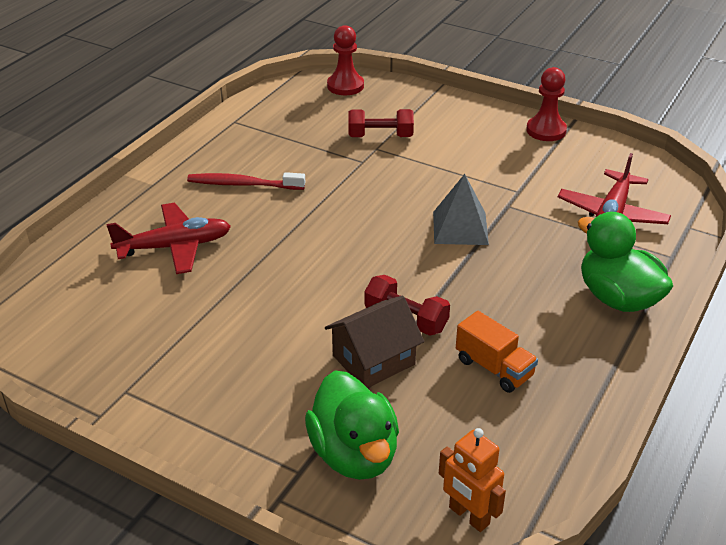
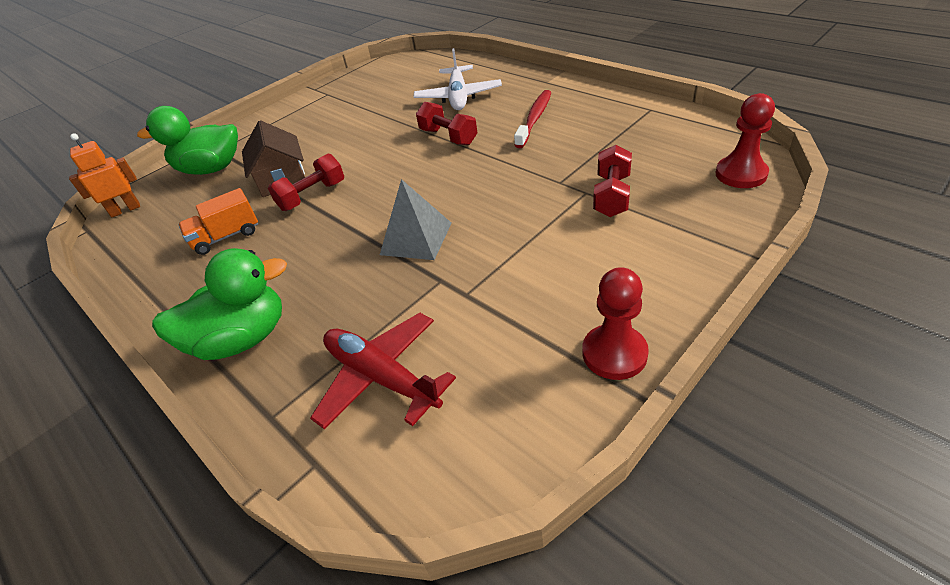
camera: 110 degrees right, 5 degrees up
(175, 247) = (458, 97): red plane -> white plane
(277, 238) = (448, 137): none -> red dumbbell

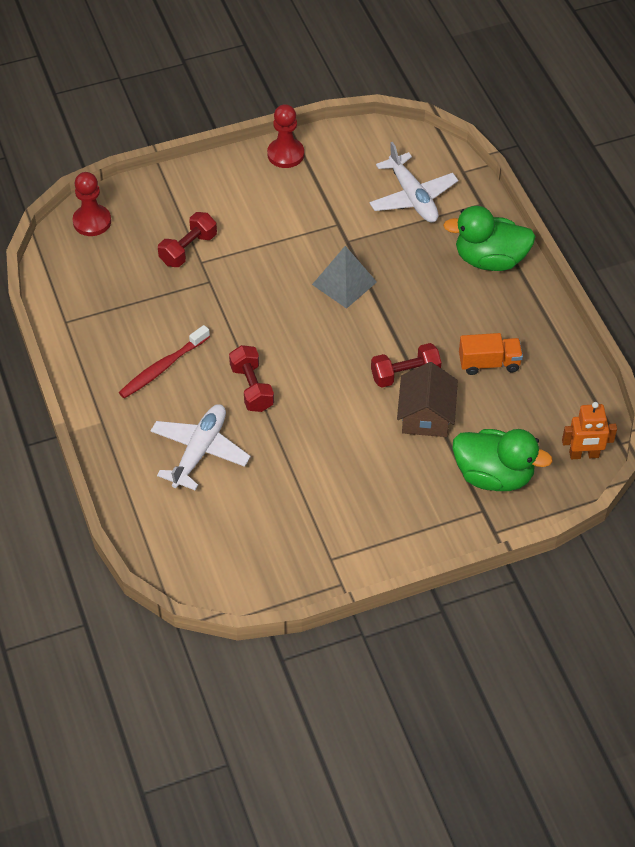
camera: 160 degrees left, 10 degrees up
(381, 377) = (412, 197): red plane -> white plane

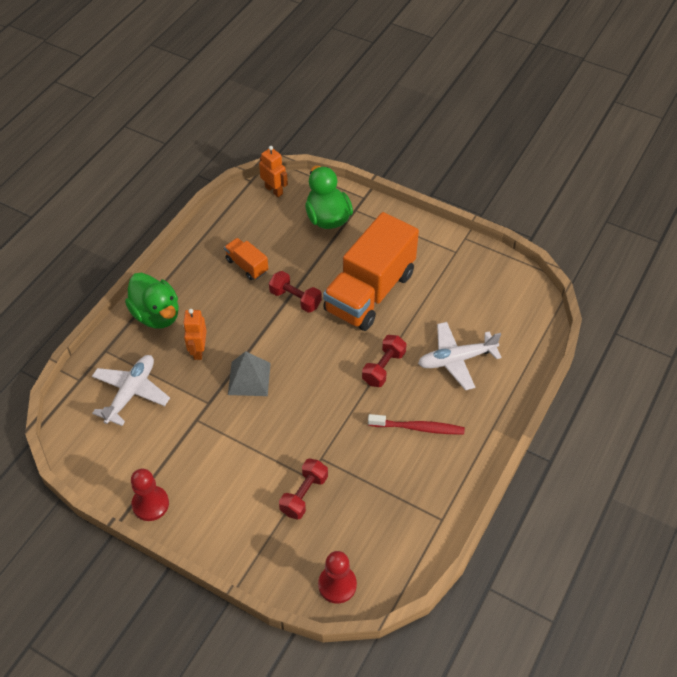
camera: 130 degrees left, 0 degrees up
(188, 249) = (304, 495): red dumbbell -> red dumbbell turned 60 degrees counterclockwise
(353, 441) = (370, 292): none -> orange truck
(414, 266) = (198, 350): none -> orange robot
(426, 415) = (316, 271): brown house -> none

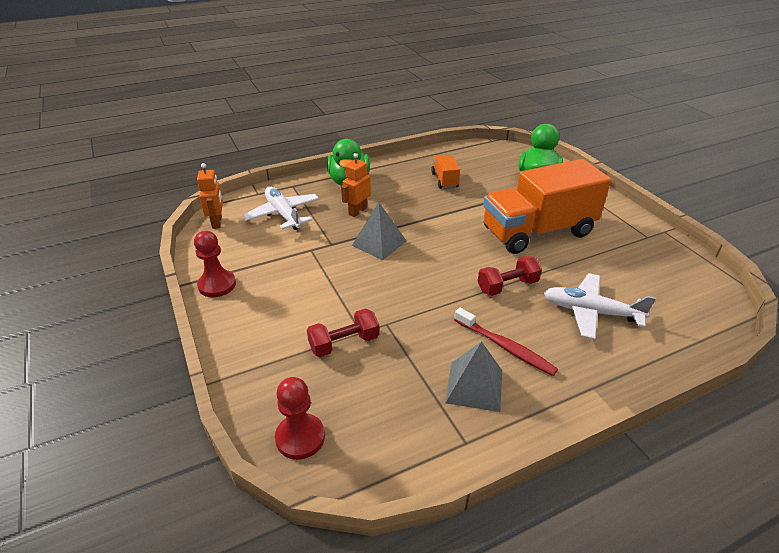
camera: 35 degrees right, 15 degrees down
(131, 393) = (283, 214): white plane -> white plane turned 90 degrees counterclockwise
(274, 190) = (506, 150): orange robot -> orange robot (217, 222)
(295, 299) = (466, 212): red dumbbell -> none
(419, 474) = (474, 386): none -> grey pyramid

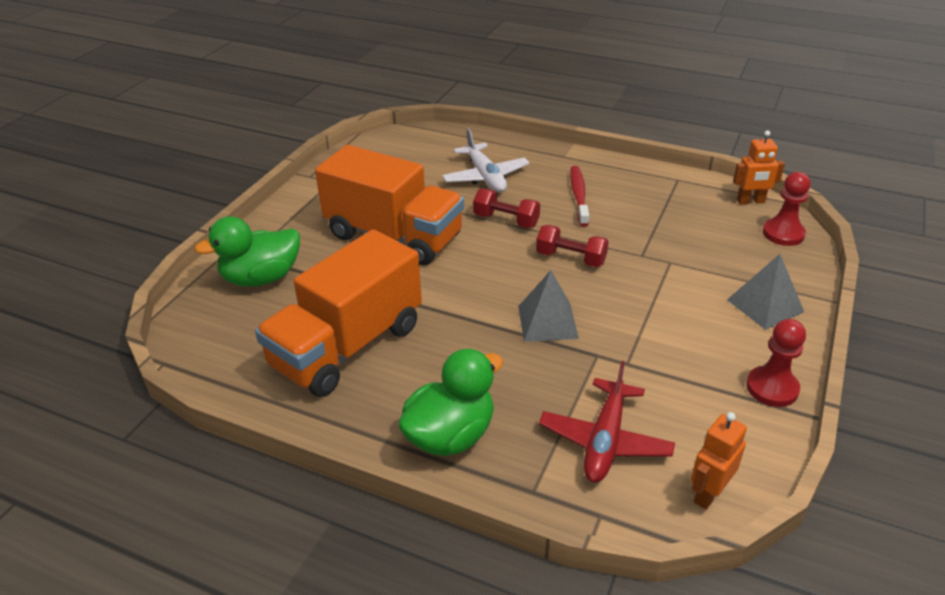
camera: 130 degrees left, 0 degrees up
(283, 214) = (605, 441): white plane -> red plane
(344, 343) = (693, 263): red dumbbell -> red dumbbell (571, 258)
(357, 211) = (511, 377): orange robot -> orange robot (750, 201)
(444, 180) = (347, 346): orange truck -> orange truck, size x2.28
(474, 386) = (633, 193): grey pyramid -> grey pyramid (765, 305)

